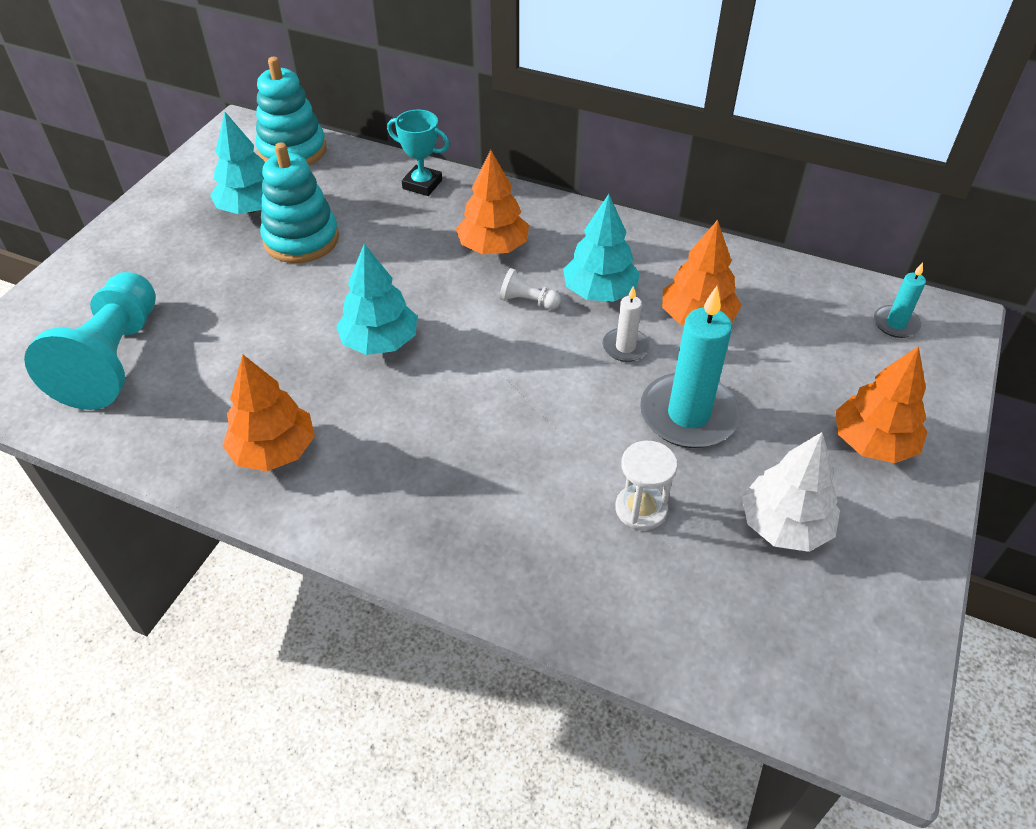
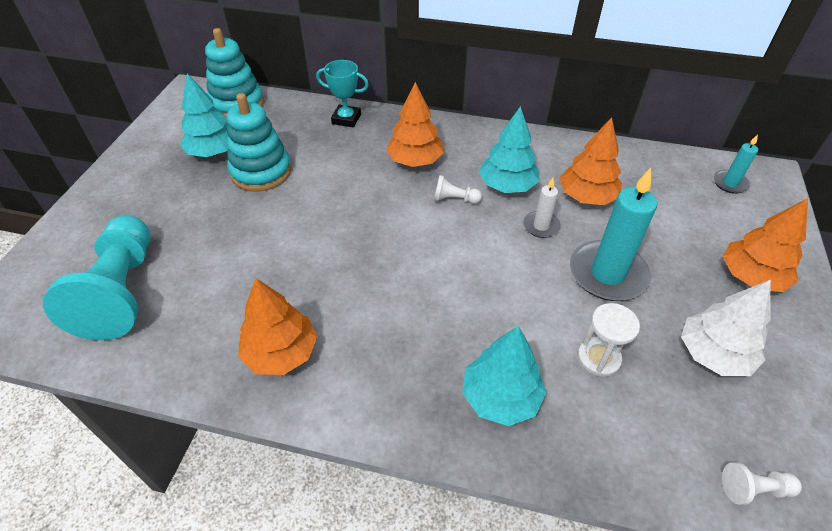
camera: 10 degrees left, 0 degrees up
(380, 342) = (346, 247): turquoise tree -> turquoise tree (501, 397)
(771, 676) = (754, 489): none -> white pawn

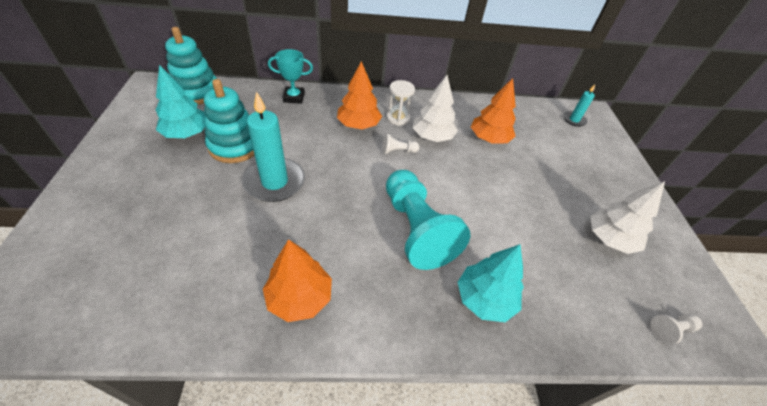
camera: 20 degrees left, 0 degrees up
(122, 291) = (132, 268): turquoise pawn -> turquoise pawn (416, 229)
(507, 186) = (432, 137): turquoise tree -> white tree
(541, 226) = (466, 163): white candle -> none
(598, 358) = (540, 255): white hourglass -> white hourglass (398, 118)
(607, 274) = (523, 192): turquoise candle -> turquoise candle (274, 182)
(751, 277) = (610, 181): orange tree -> none

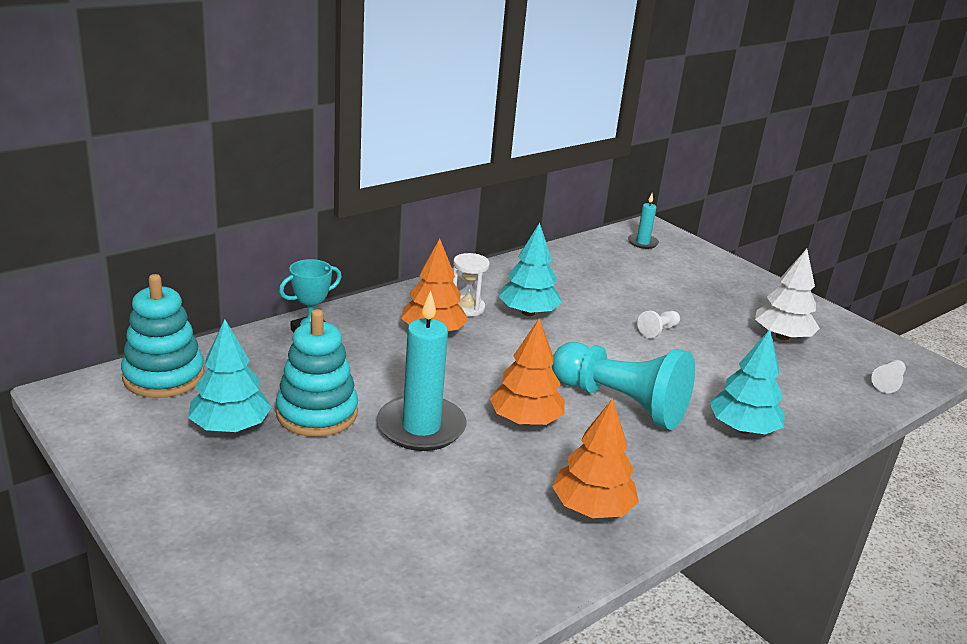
camera: 35 degrees left, 20 degrees down
(398, 151) = (511, 341): white pawn -> white pawn (658, 331)
(432, 137) = (528, 312): white tree -> turquoise tree
(489, 139) = (586, 292): orange tree -> orange tree (525, 420)

